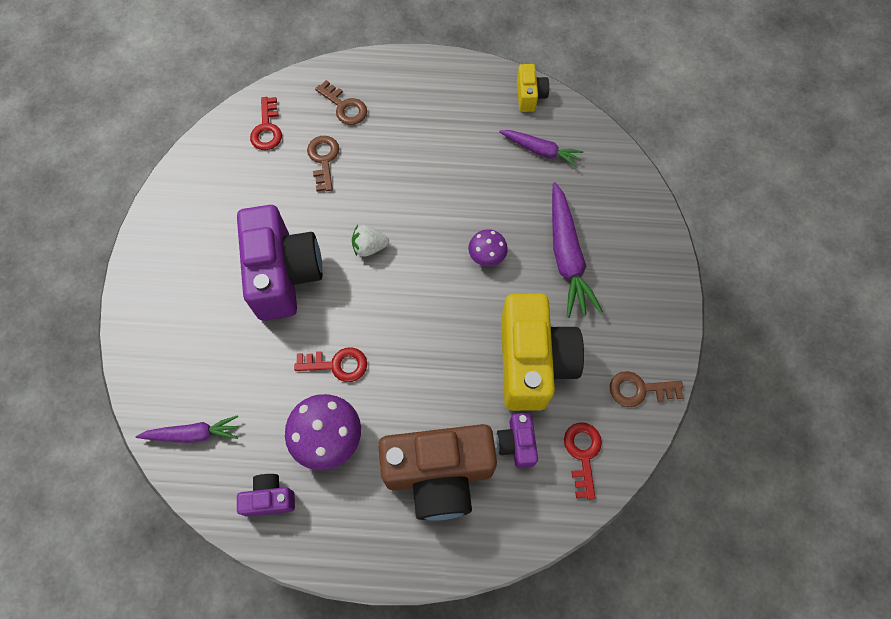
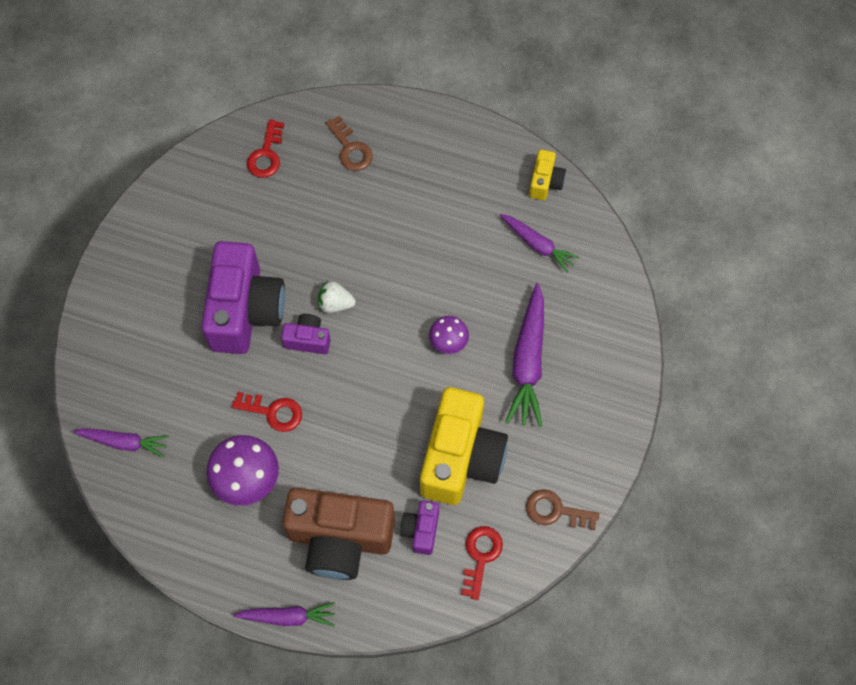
camera: 15 degrees right, 0 degrees up
(269, 498) = (179, 519): purple camera -> purple camera (308, 339)
(323, 160) = (314, 201): brown key -> none
(409, 570) = (287, 617): none -> purple carrot

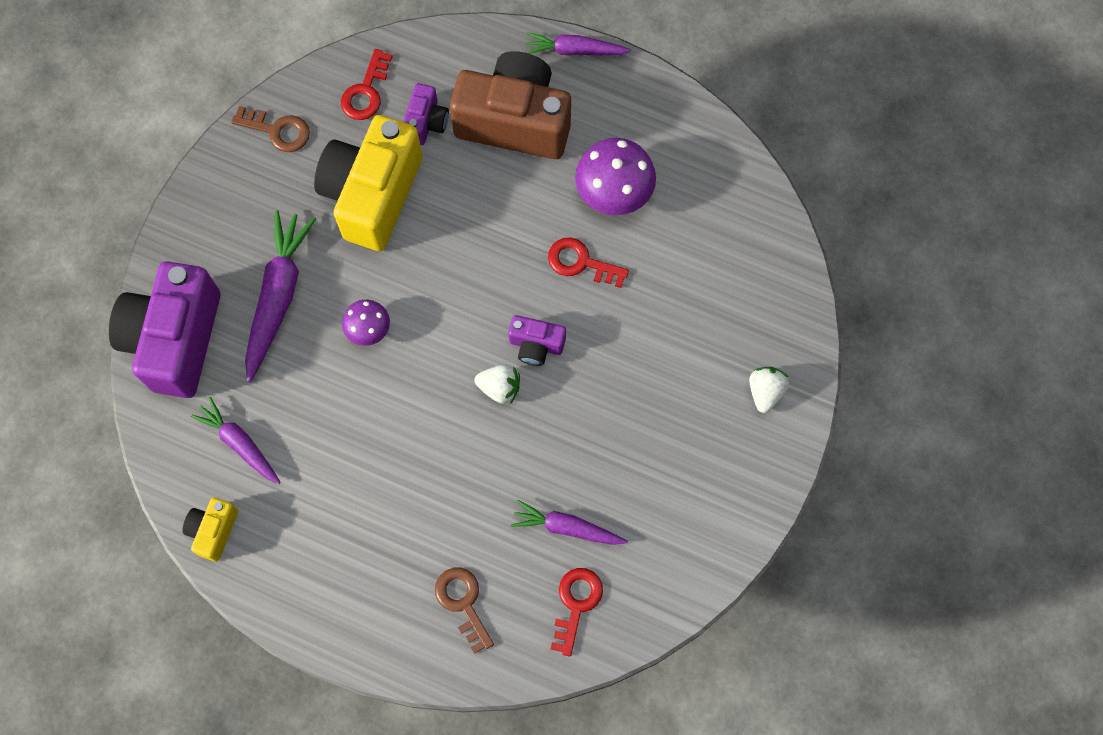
camera: 175 degrees left, 5 degrees up
(118, 318) = (765, 391): none -> white strawberry
(124, 442) = (752, 242): purple carrot -> purple carrot (567, 527)
(245, 310) = (610, 388): purple camera -> purple camera (175, 339)

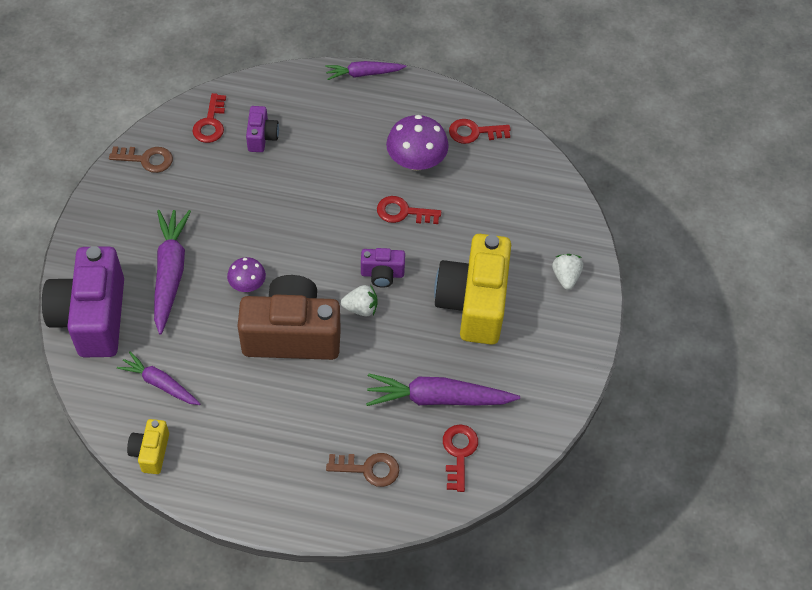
camera: 15 degrees left, 15 degrees down
(372, 194) = (231, 191): yellow camera -> yellow camera (473, 303)
(463, 603) = (368, 469): brown key -> brown key turned 135 degrees clockwise
(514, 121) = (329, 126): brown camera -> brown camera (292, 334)
(567, 527) = (438, 398): purple carrot -> purple carrot, size x1.61
(698, 162) = (474, 132): none -> red key

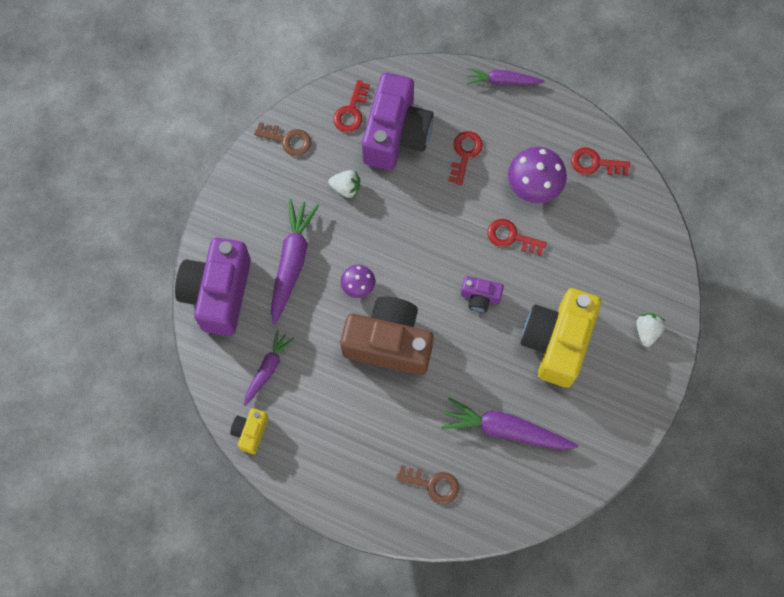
camera: 15 degrees right, 15 degrees up
(160, 384) = (267, 369): purple carrot -> purple carrot turned 75 degrees clockwise
(262, 137) = (396, 134): purple camera -> purple camera, size x2.15
(361, 308) = (454, 328): white strawberry -> white strawberry (346, 188)
(459, 453) = (513, 485): red key -> red key (464, 154)

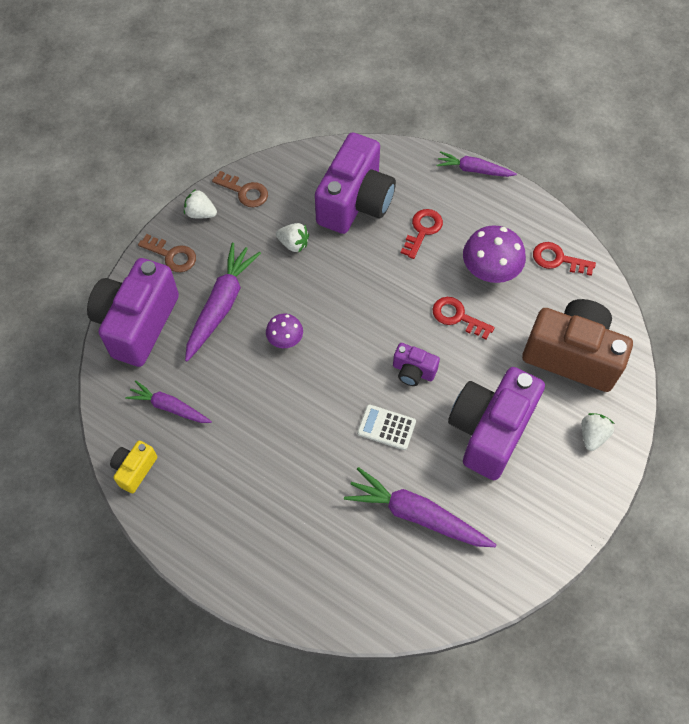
camera: 10 degrees right, 10 degrees down
(250, 170) = (201, 213): none -> white strawberry
(267, 369) = (169, 407): purple carrot -> purple carrot turned 105 degrees counterclockwise
(351, 111) = (315, 175): red key -> none
(389, 343) = (305, 402): brown camera -> brown camera (572, 355)
(432, 484) = (322, 561): brown key -> brown key (171, 255)
(465, 354) = (386, 427): none -> white calculator
(557, 342) = (489, 430): yellow camera -> purple camera

